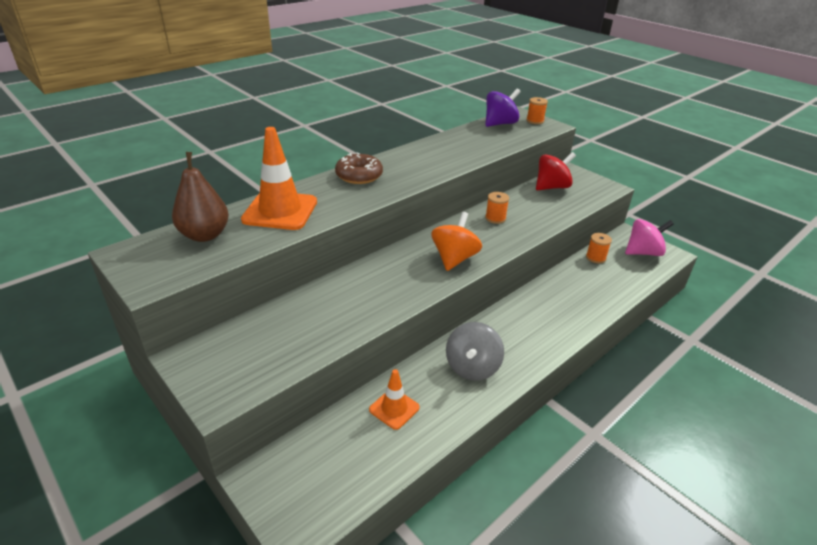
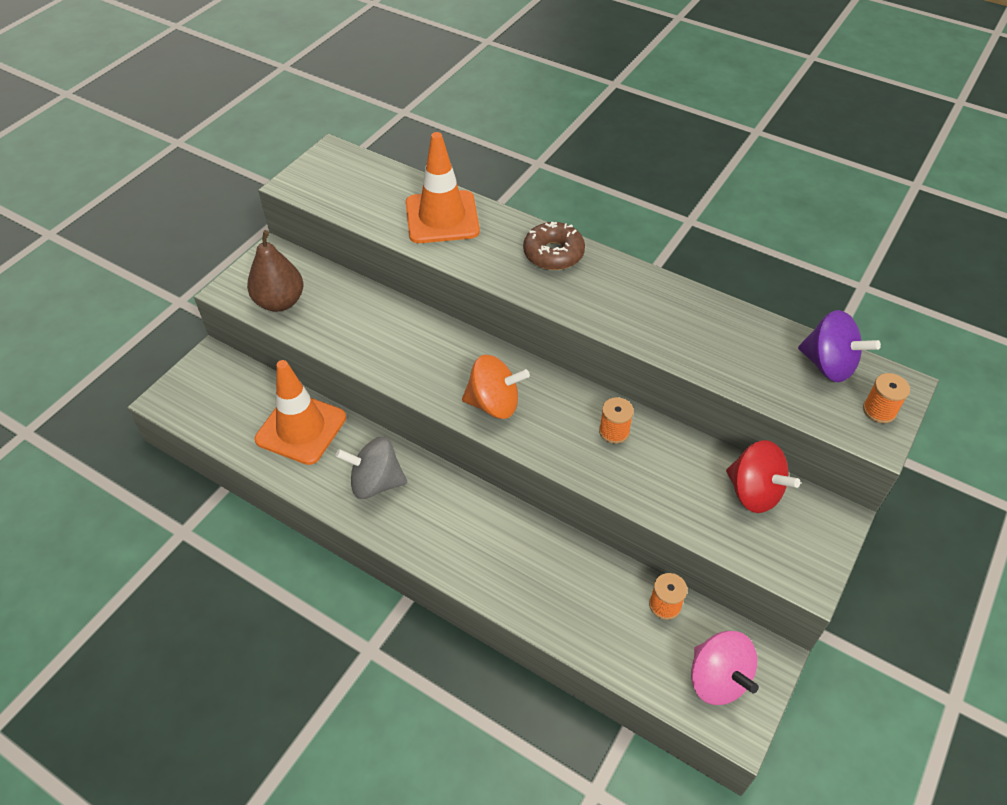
camera: 75 degrees right, 15 degrees up
(205, 235) = (376, 185): brown pear -> brown pear (280, 302)
(394, 408) = (301, 428): orange traffic cone -> orange traffic cone, size x1.81

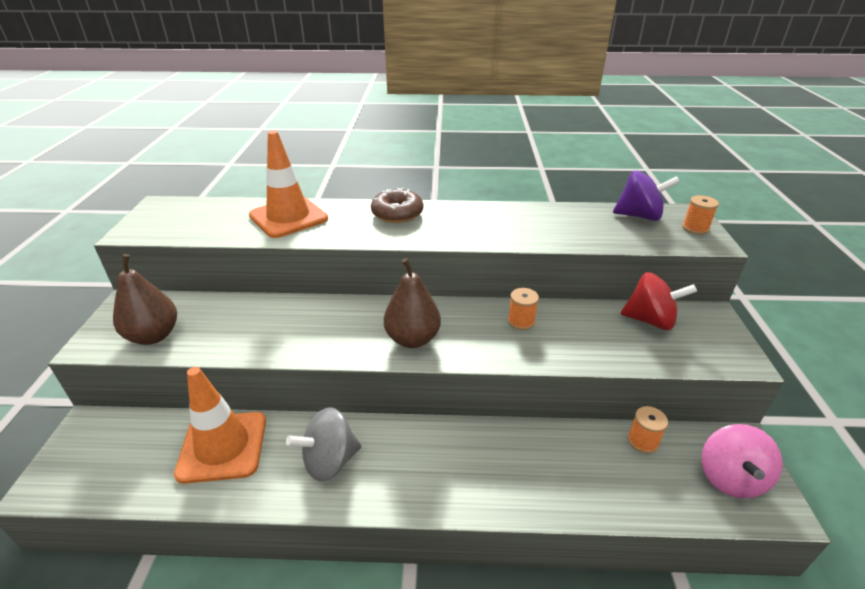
camera: 30 degrees left, 15 degrees down
(494, 404) = (412, 339): orange spinning top -> brown pear
(717, 679) = (730, 478): pink spinning top -> pink spinning top turned 75 degrees clockwise

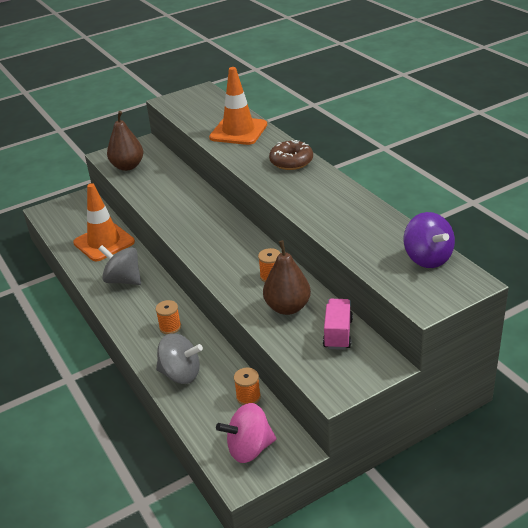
camera: 60 degrees right, 0 degrees up
(412, 339) = (207, 243): brown pear -> brown pear (287, 307)
(568, 483) = (181, 374): none -> grey spinning top
(650, 320) = (338, 333): red spinning top -> pink truck
(695, 228) = (441, 291): orange spool -> orange spool (170, 327)

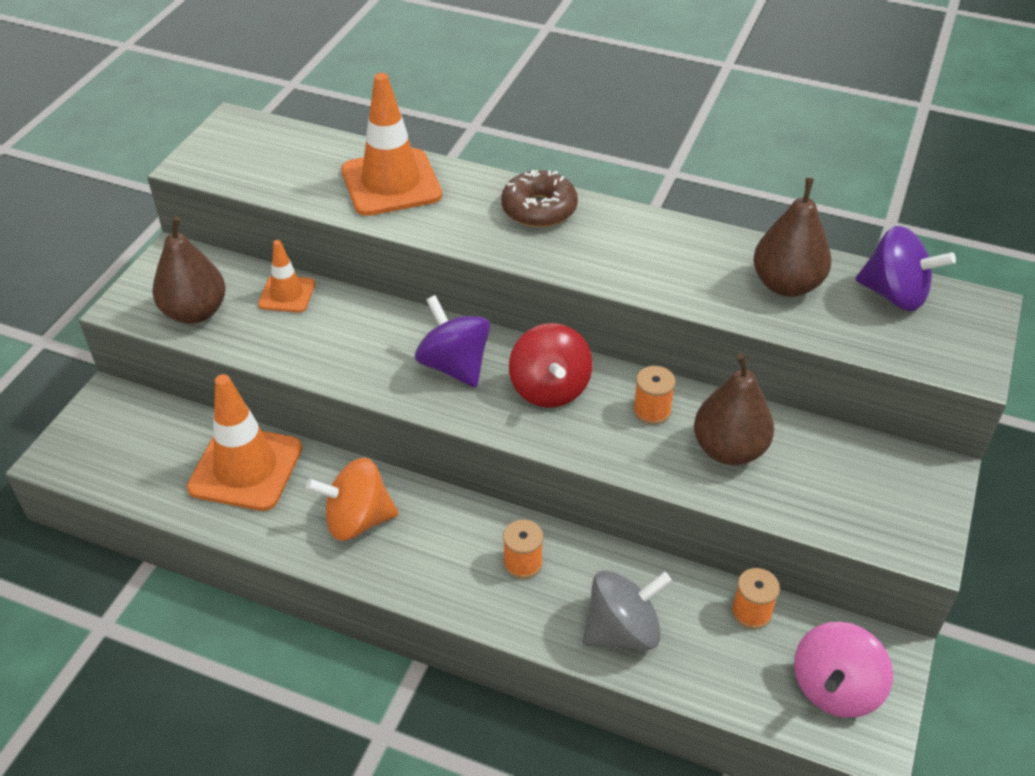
camera: 40 degrees left, 10 degrees up
(123, 280) = (357, 520): grey spinning top -> orange spinning top
(170, 172) = (287, 294): none -> orange traffic cone
(205, 224) = (454, 365): none -> purple spinning top
(235, 249) = (549, 389): none -> red spinning top
(338, 333) = (835, 457): pink truck -> none
(372, 233) = (786, 285): none -> brown pear

